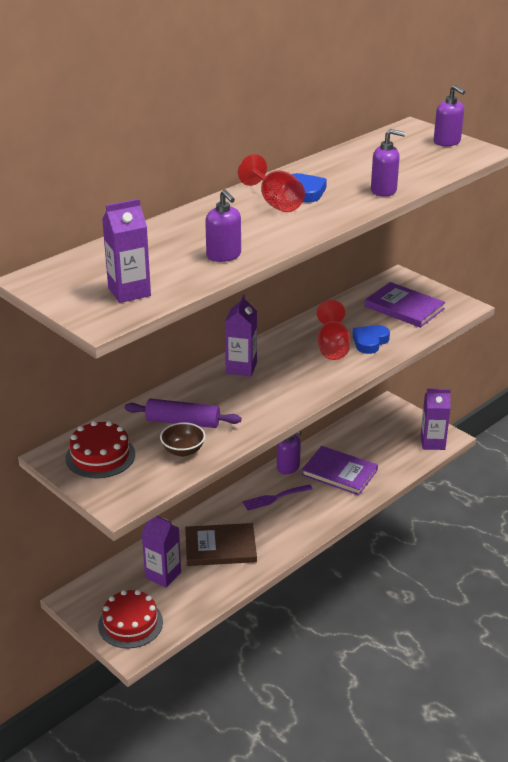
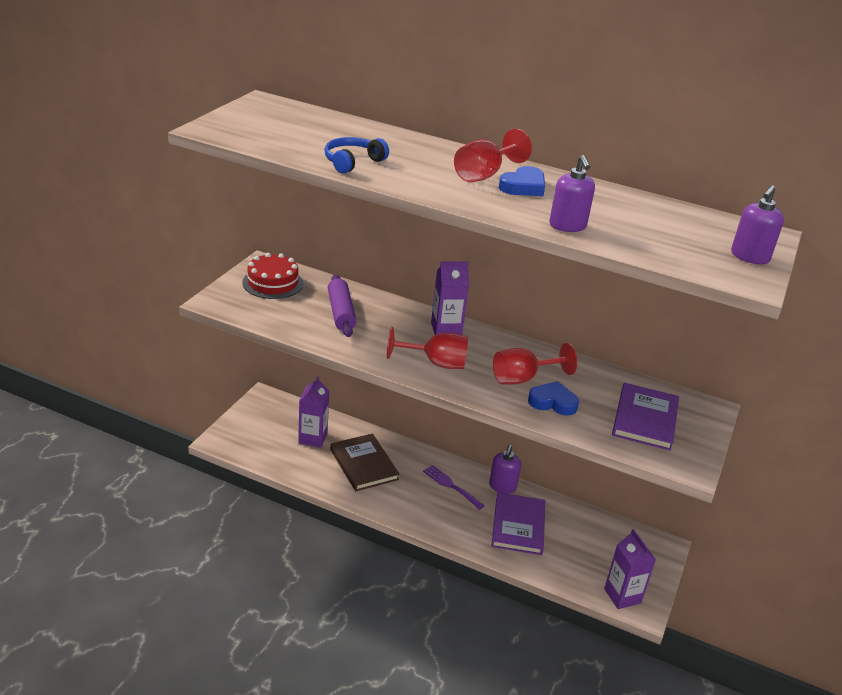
camera: 65 degrees right, 0 degrees up
(129, 292) = (262, 133): purple carton -> none
(130, 623) = (249, 433): red cake -> none
(183, 451) = (299, 320): brown bowl -> none
(224, 256) = (352, 162): purple soap dispenser -> blue headphones
(292, 385) = (436, 363): none -> red goblet

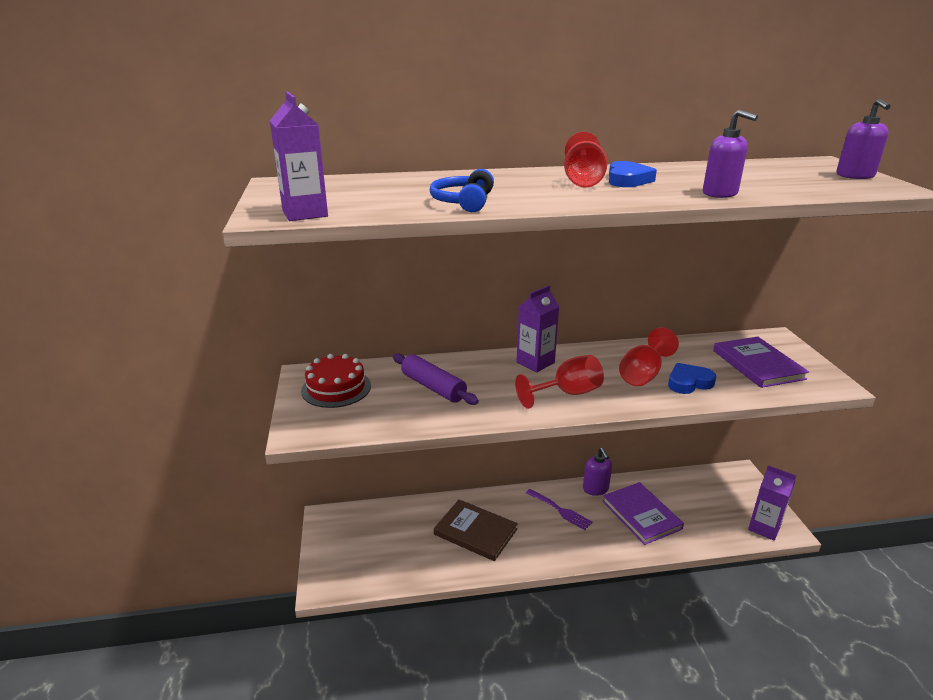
camera: 30 degrees left, 5 degrees down
(313, 438) = (408, 532): purple carton -> purple carton (305, 213)
(451, 486) = (560, 510): purple fork -> purple fork turned 150 degrees counterclockwise

